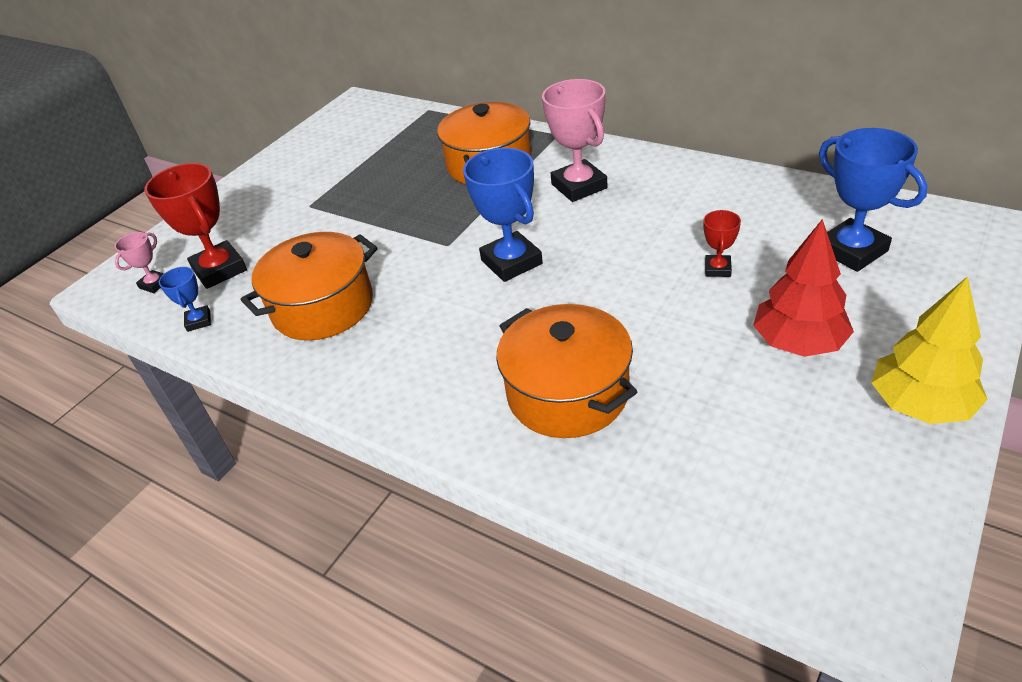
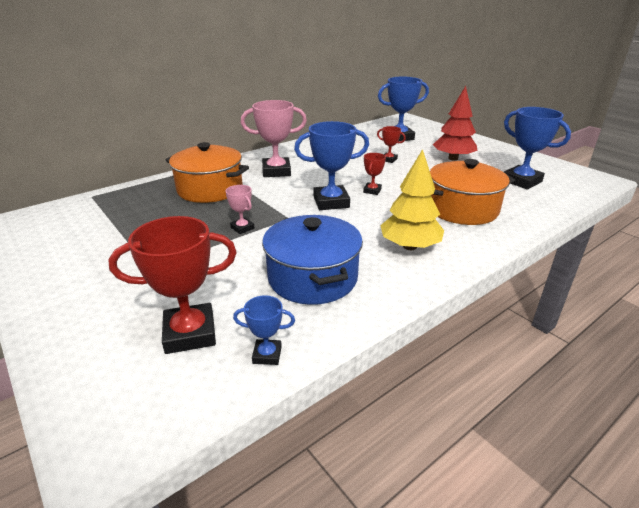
camera: 75 degrees left, 10 degrees down
(154, 284) = (158, 390): pink trophy -> pink trophy (242, 228)
(323, 307) = (312, 278): orange pot -> blue pot
(574, 286) = (372, 191): none -> red trophy
(755, 458) = (521, 181): none -> blue trophy
(920, 405) = (500, 151): yellow tree -> yellow tree (409, 246)

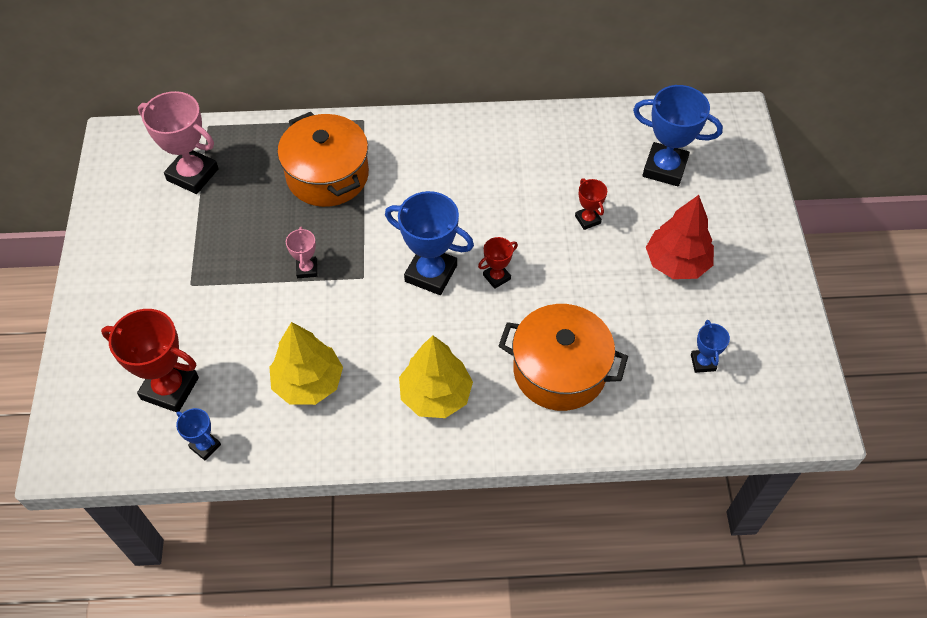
camera: 35 degrees right, 25 degrees up
(276, 171) = (427, 174): pink trophy -> pink trophy (192, 175)
(312, 278) = (308, 382): blue pot -> yellow tree
(521, 181) = (703, 362): blue trophy -> blue trophy, size x0.51

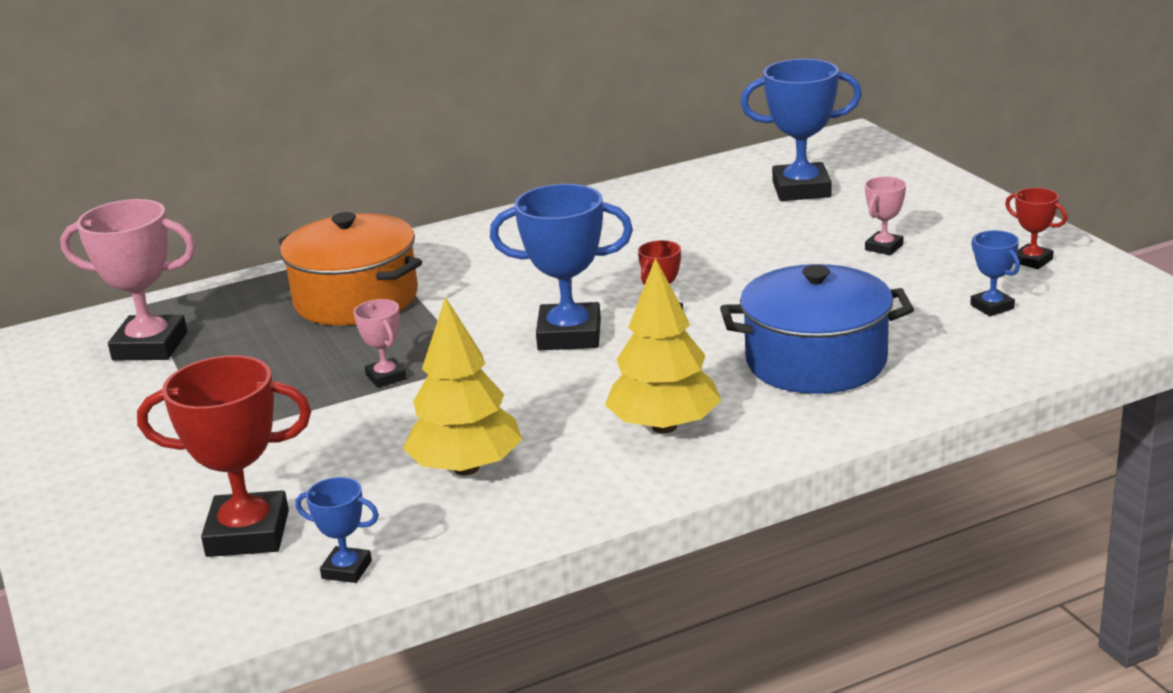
camera: 20 degrees left, 30 degrees down
(559, 370) = (816, 361): orange pot -> blue pot
(587, 219) = (741, 246): red trophy -> red trophy (1032, 261)
(676, 263) = (884, 247): red tree -> pink trophy

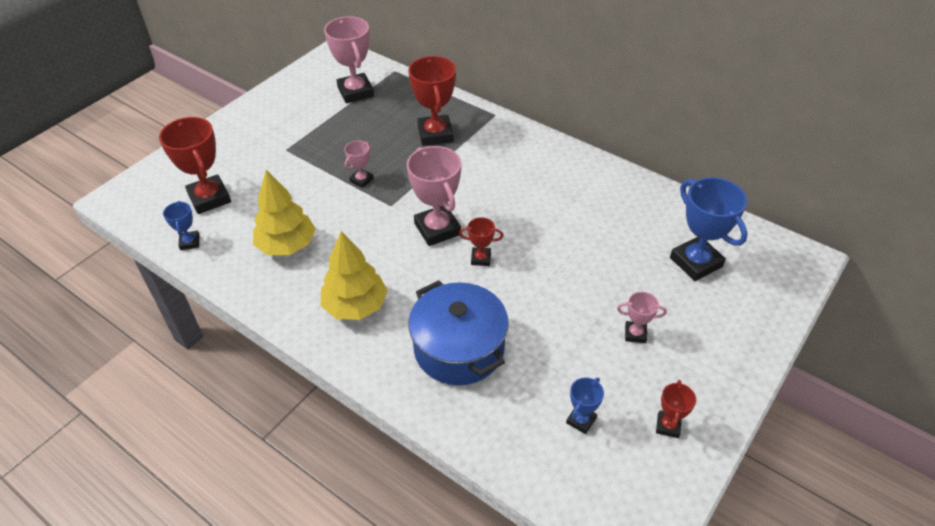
camera: 60 degrees right, 20 degrees up
(356, 299) = (435, 134): orange pot -> red trophy
(569, 335) = (437, 229): blue trophy -> pink trophy

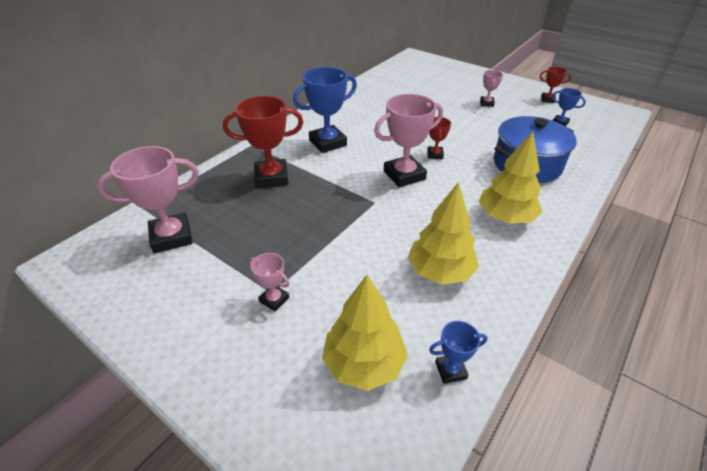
camera: 90 degrees left, 5 degrees down
(209, 198) = (364, 363): red trophy -> yellow tree
(361, 180) = (336, 223): pink trophy -> pink trophy (274, 299)
(696, 262) = (422, 82): blue trophy -> blue trophy (328, 143)

